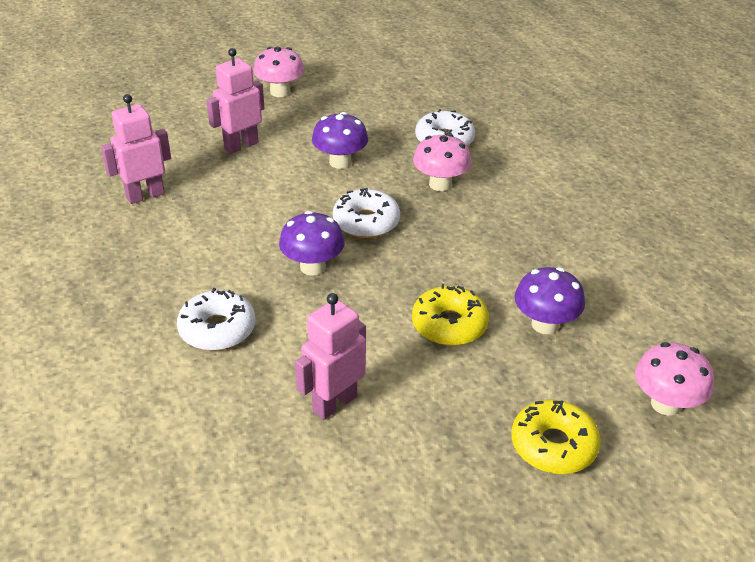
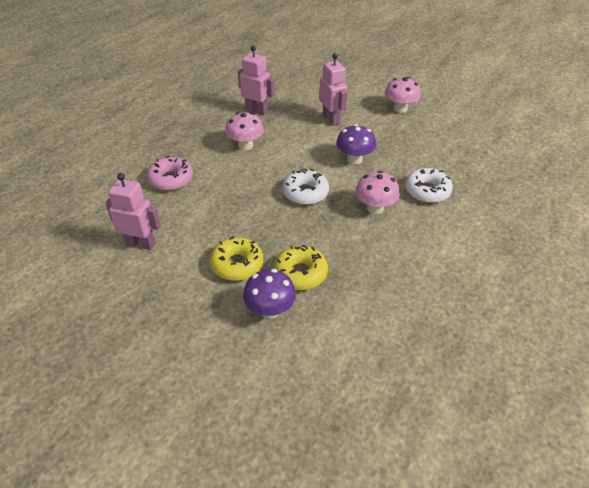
camera: 60 degrees right, 5 degrees up
(217, 329) = (171, 179): white donut -> pink donut
(241, 145) = (331, 119): pink robot -> pink robot turned 45 degrees clockwise
(312, 267) = (246, 190): purple mushroom -> none
(553, 445) = (157, 352): yellow donut -> yellow donut (300, 273)
(665, 404) = (232, 404): pink mushroom -> pink mushroom (245, 145)

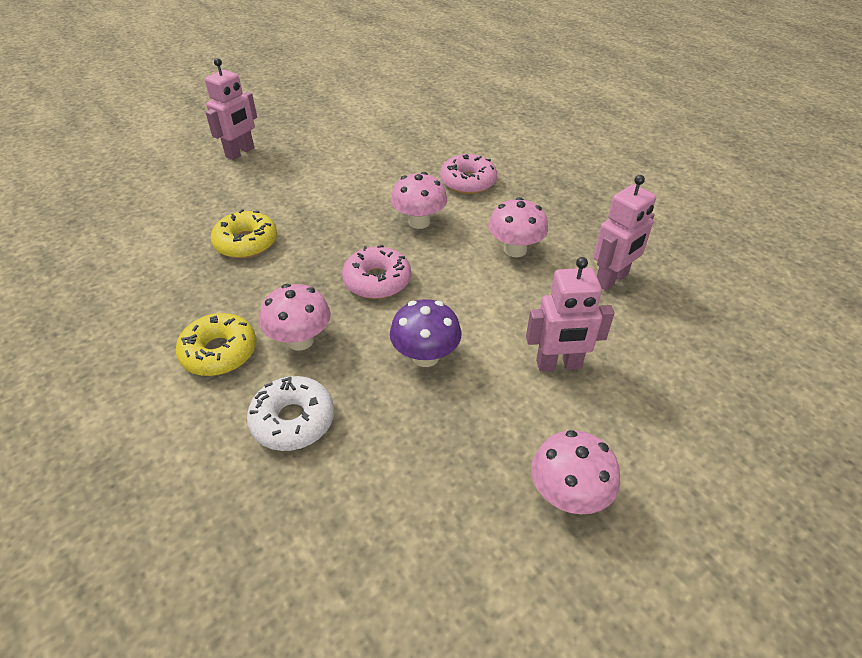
camera: 110 degrees right, 0 degrees up
(140, 243) = (372, 154): pink robot -> pink robot (240, 152)
(233, 191) = (419, 222): none -> pink mushroom
(237, 264) = (296, 204): yellow donut -> yellow donut (219, 352)
(270, 310) = (219, 213): purple mushroom -> none
(305, 193) = (377, 281): white donut -> pink donut

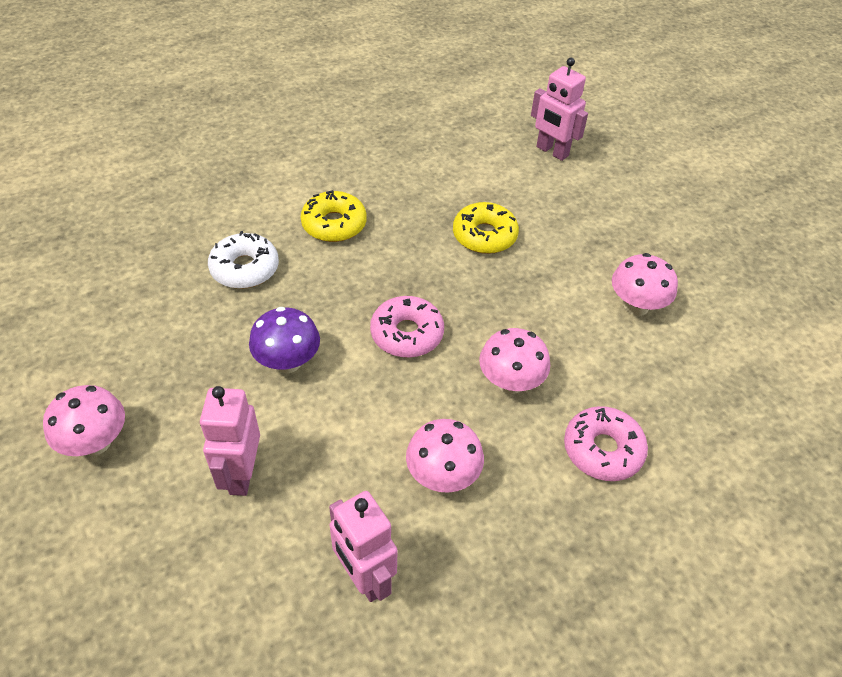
camera: 95 degrees right, 5 degrees up
(240, 152) = (661, 226): pink robot -> pink robot (552, 151)
(300, 340) = (334, 274): pink mushroom -> pink mushroom (636, 306)

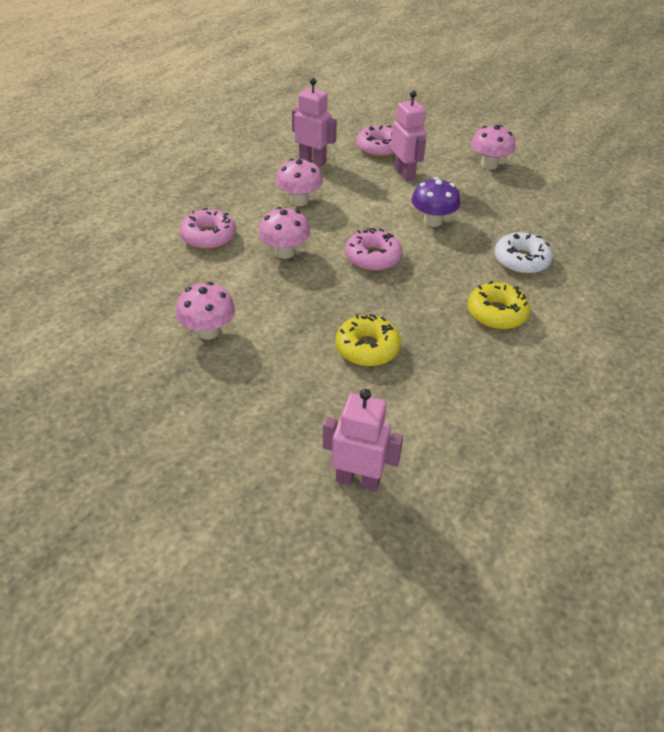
camera: 155 degrees right, 5 degrees down
(225, 566) = (379, 148): none -> pink donut

